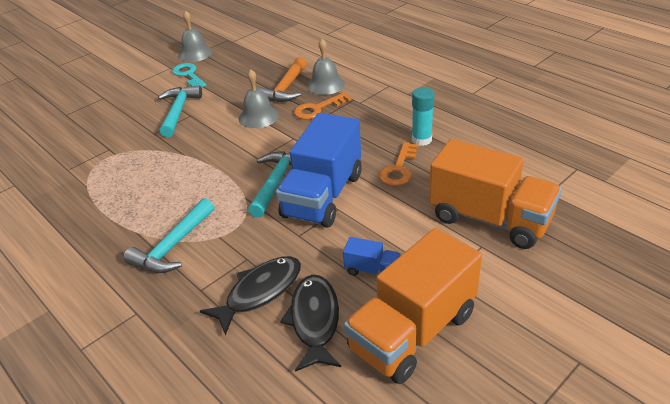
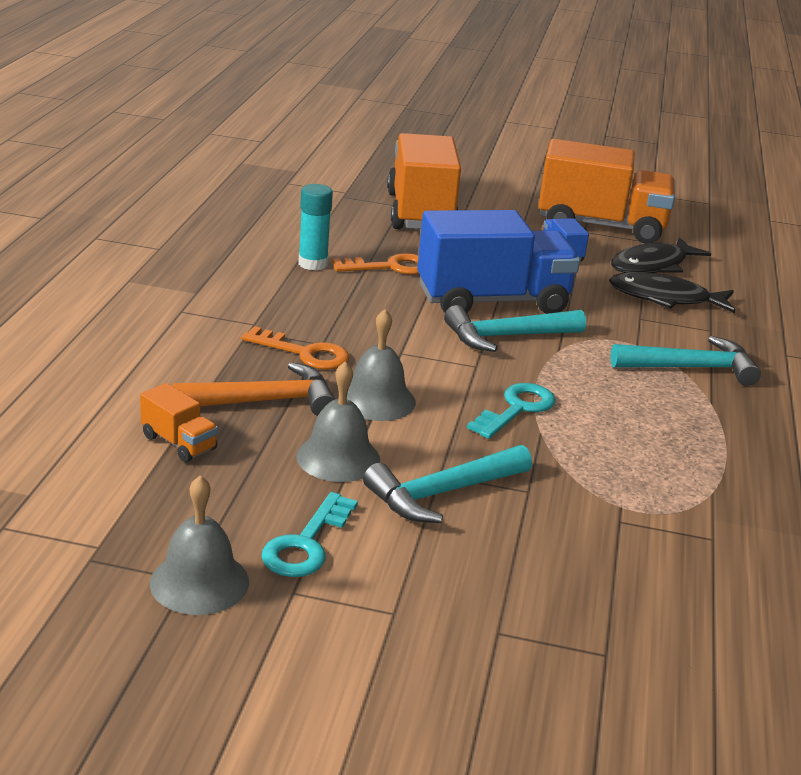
camera: 130 degrees left, 10 degrees down
(209, 155) = (517, 409): none -> turquoise key
(275, 64) = (179, 443): none -> orange truck
(325, 84) = (221, 366): grey bell -> grey bell (338, 457)

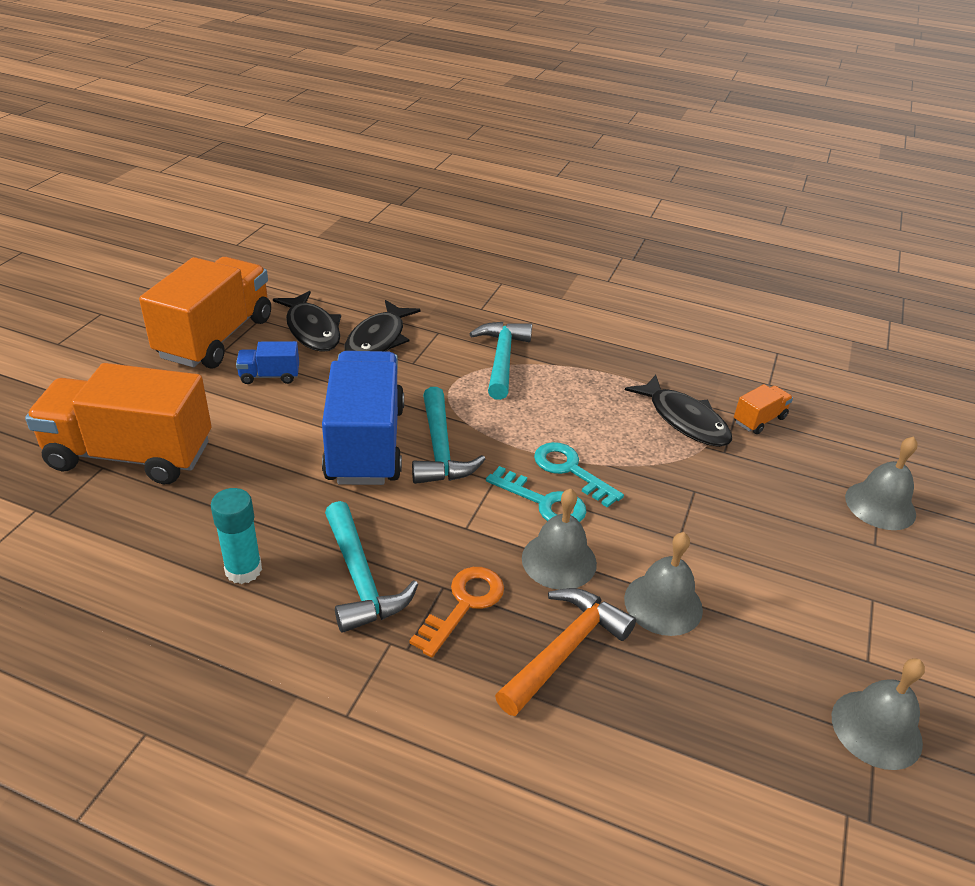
camera: 80 degrees left, 10 degrees up
(179, 443) = (653, 733): orange truck -> orange truck (759, 420)
(265, 401) = (565, 649): orange hammer -> orange hammer turned 45 degrees clockwise
(306, 544) = (801, 644): turquoise key -> turquoise key (543, 502)
(390, 267) = (270, 504): orange key -> none
(442, 493) = (708, 542): turquoise hammer -> turquoise hammer (361, 579)
(584, 651) = (880, 505): none -> grey bell
(665, 493) = (684, 420): none -> black fish

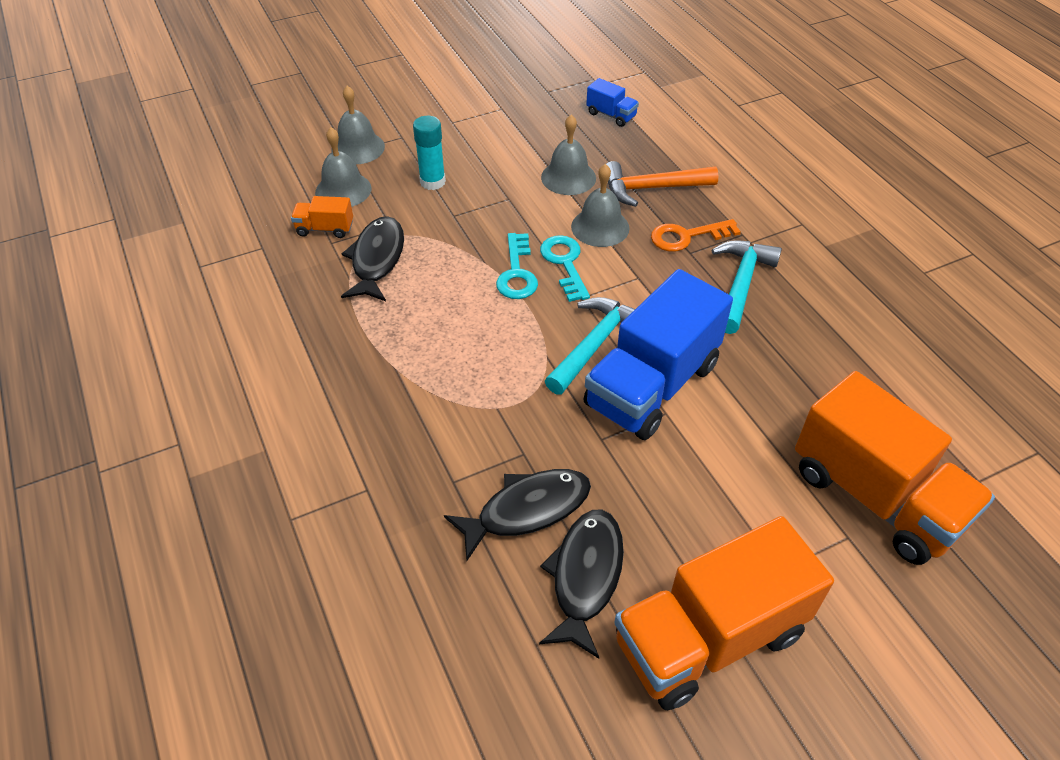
camera: 135 degrees left, 10 degrees up
(243, 570) = (820, 333): turquoise glue stick -> turquoise glue stick (432, 182)
(269, 376) = (684, 525): blue truck -> blue truck (611, 115)
(502, 359) = (435, 404): turquoise hammer -> none
(876, 729) = (541, 92): grey bell -> grey bell (343, 190)

